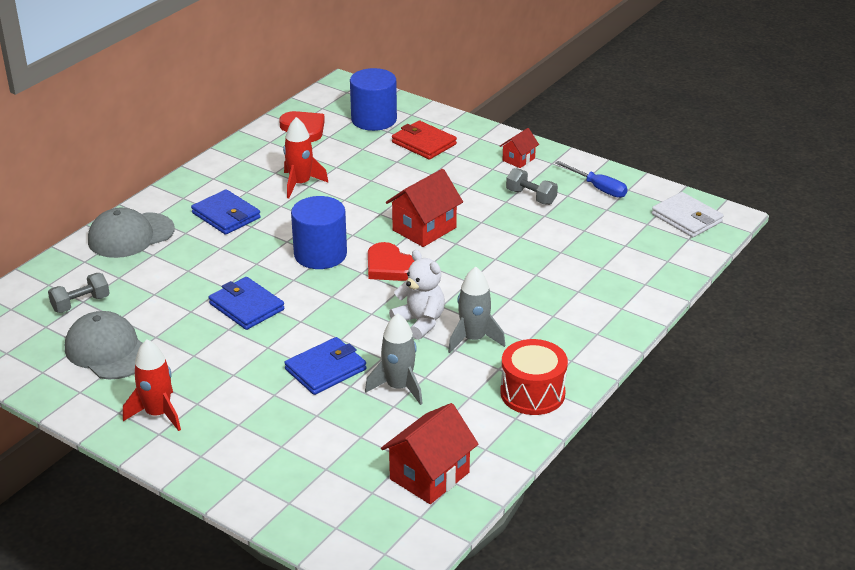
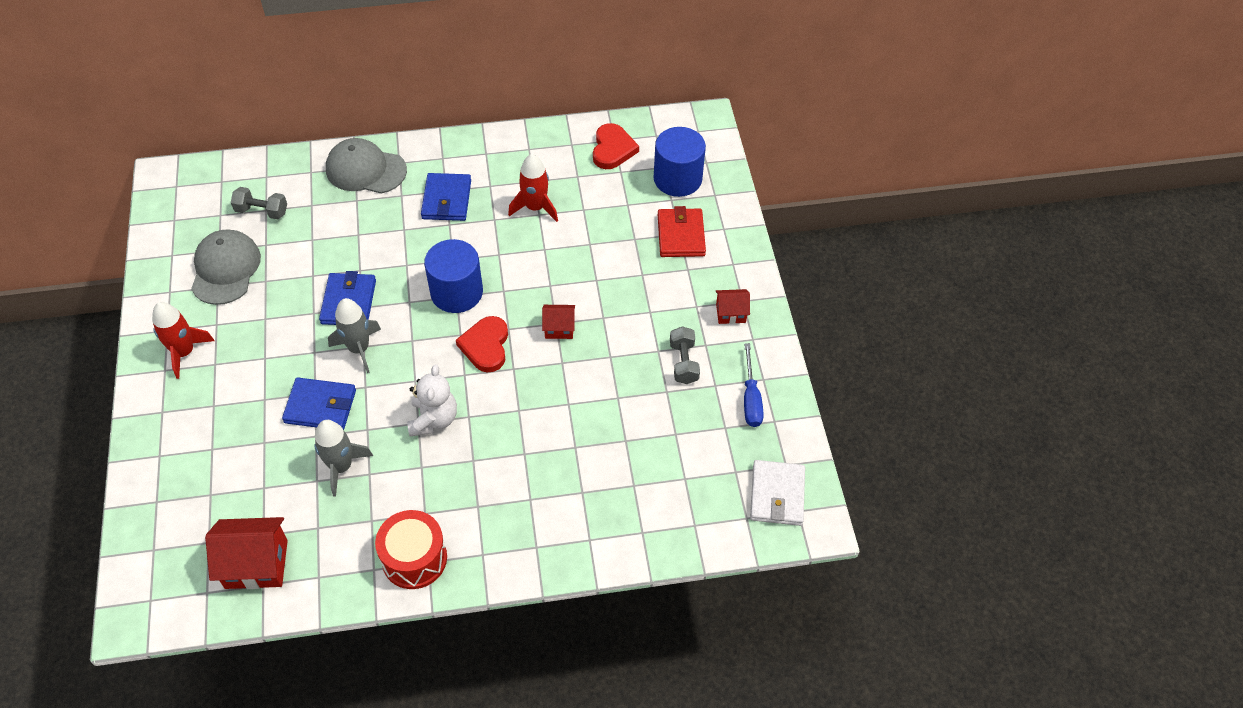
camera: 45 degrees right, 20 degrees up
(424, 229) = (559, 328): red house -> red house, size x0.56
(473, 339) = (446, 469): grey rocket -> grey rocket (359, 349)

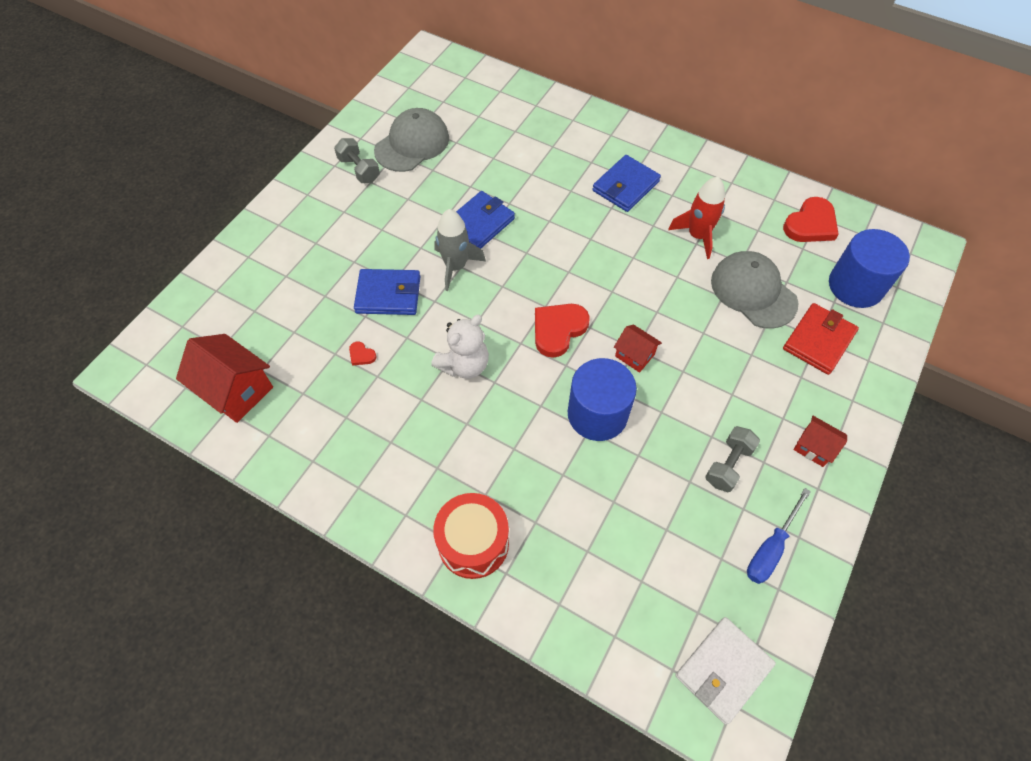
camera: 40 degrees right, 5 degrees up
(184, 352) = (331, 189): red rocket -> none
(262, 211) = (475, 115): grey dumbbell -> grey dumbbell (359, 169)
(320, 406) = (388, 294): blue wallet -> blue wallet turned 45 degrees counterclockwise
(341, 467) = (361, 355): grey rocket -> red heart
(365, 170) = (579, 126): grey cap -> grey cap (753, 292)
(414, 558) = (350, 476): red drum -> red drum (473, 543)
(456, 292) = (571, 268): blue cylinder -> blue cylinder (597, 414)

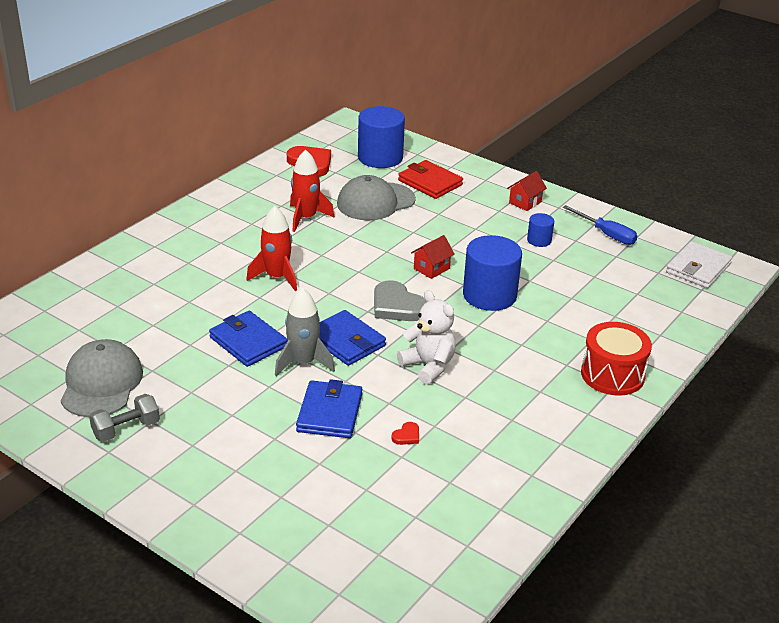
camera: 85 degrees left, 25 degrees down
(236, 390) = (441, 537): red house -> none
(412, 144) = (101, 383): grey cap -> grey cap turned 45 degrees clockwise
(558, 330) = (397, 306): red heart -> grey heart
(584, 228) = (277, 277): none -> red rocket
(625, 186) = (230, 246): blue wallet -> blue wallet (346, 341)
(723, 670) = (698, 268): white wallet -> white wallet turned 75 degrees clockwise
(728, 465) = (539, 240): grey dumbbell -> blue cylinder

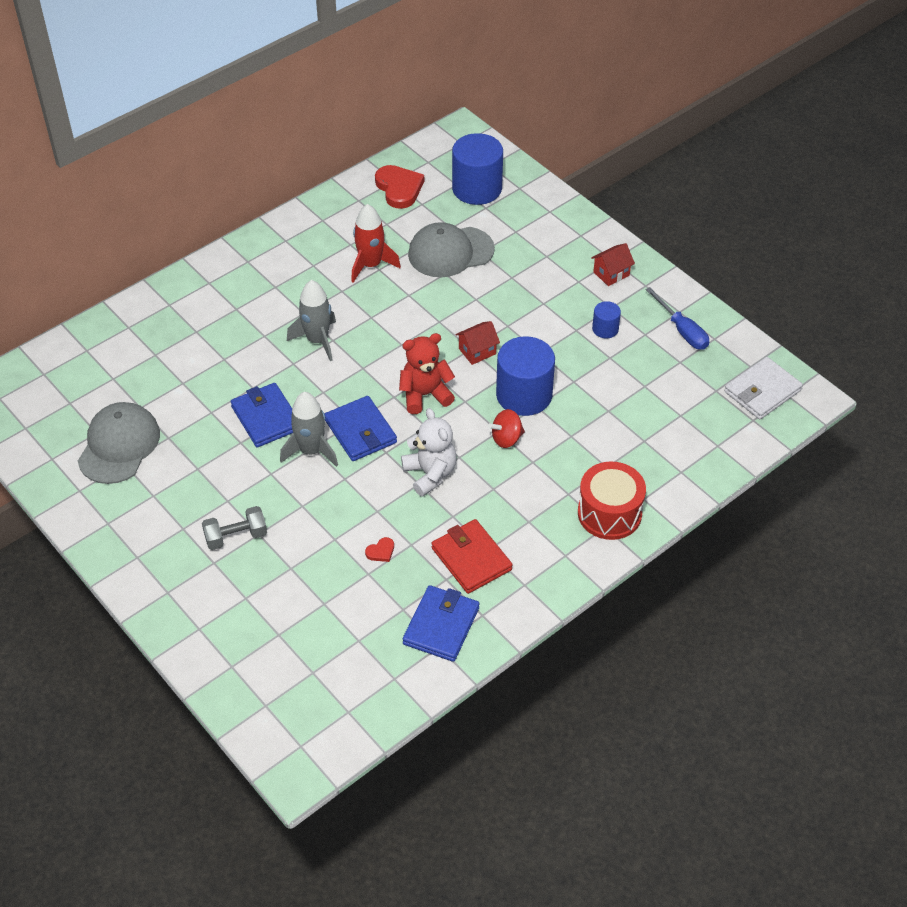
camera: 15 degrees right, 15 degrees up
(126, 429) = (129, 501): grey dumbbell -> grey dumbbell (236, 537)
(277, 277) = (317, 340): red rocket -> grey rocket
(329, 413) = (317, 513): blue wallet -> blue wallet (441, 626)
(397, 306) = (425, 395): grey heart -> red teddy bear
(430, 183) = (518, 232): red wallet -> red wallet (471, 559)
(488, 330) = (506, 438): none -> red spinning top

